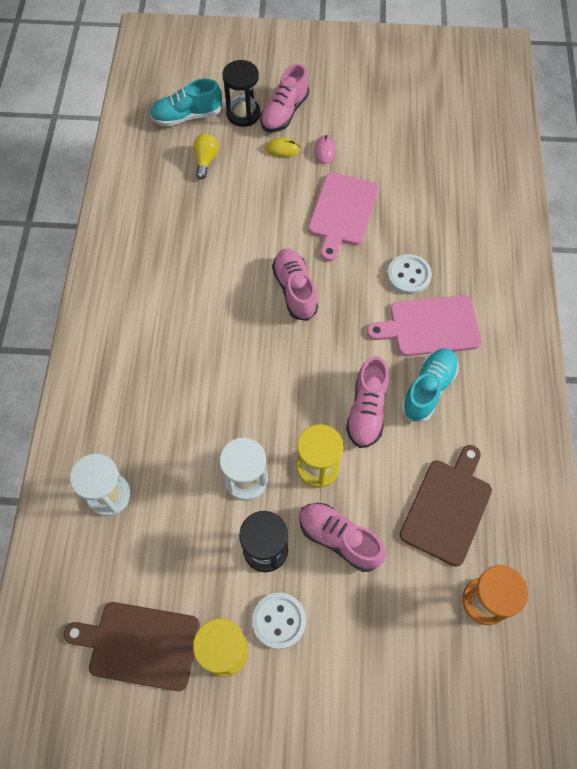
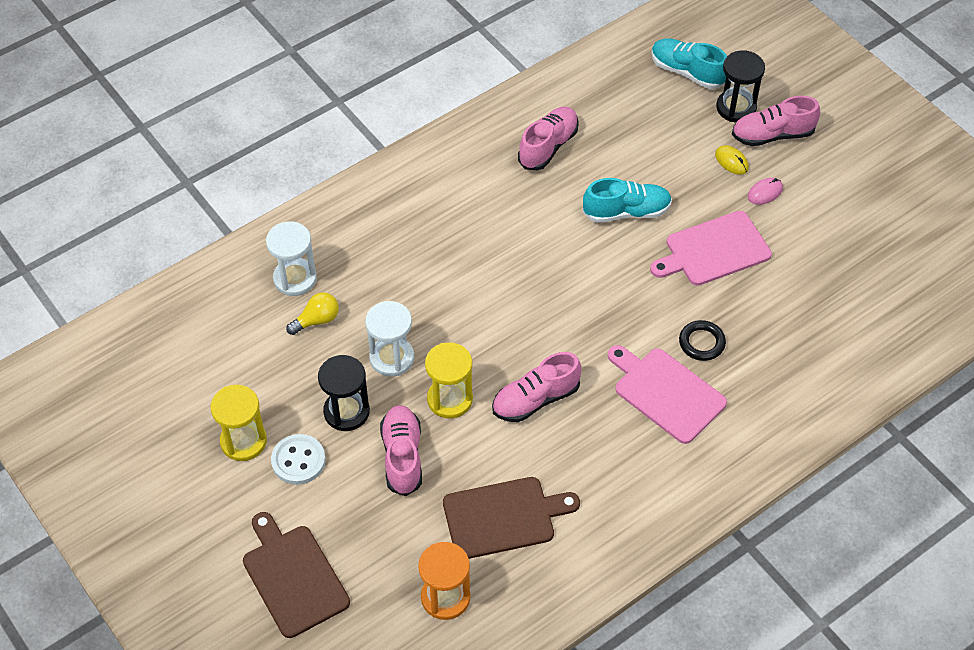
camera: 50 degrees right, 10 degrees down
(139, 644) = (201, 383): brown cutting board -> brown cutting board (293, 577)
(205, 160) = (656, 118): yellow light bulb -> yellow light bulb (316, 320)
(295, 290) = (597, 270): pink shoe -> pink shoe (548, 146)
(408, 275) = (701, 343): white button -> black ring
(428, 389) = (601, 432): turquoise shoe -> turquoise shoe (626, 212)

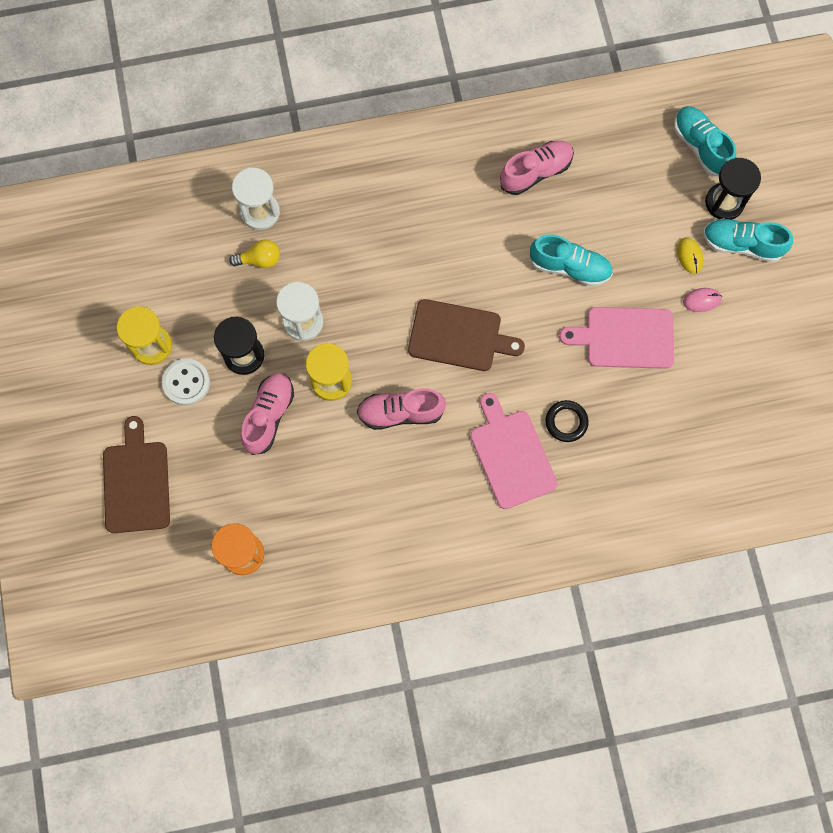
camera: 25 degrees right, 20 degrees up
(503, 517) = (322, 506): brown cutting board -> brown cutting board (459, 336)
(772, 135) = (741, 244): pink shoe -> turquoise shoe

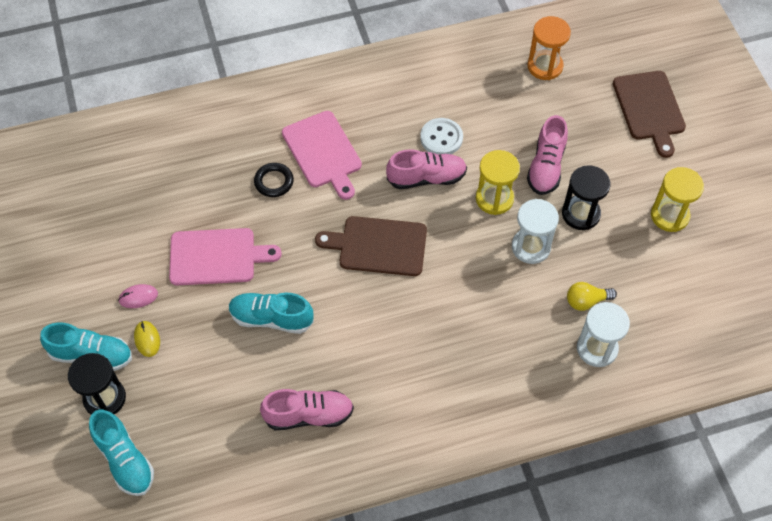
camera: 175 degrees right, 15 degrees down
(186, 382) = (628, 188): white button -> white button (441, 138)
(536, 172) = (309, 415): pink shoe -> pink shoe turned 150 degrees counterclockwise

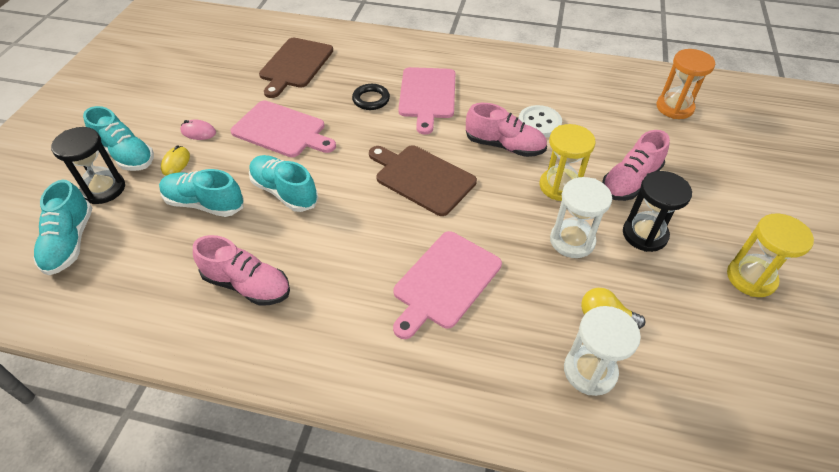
camera: 30 degrees right, 10 degrees down
(210, 365) = (204, 204): none -> turquoise shoe
(458, 332) = (445, 282): none -> pink cutting board
(649, 109) = (772, 176): brown cutting board -> brown cutting board (295, 65)

